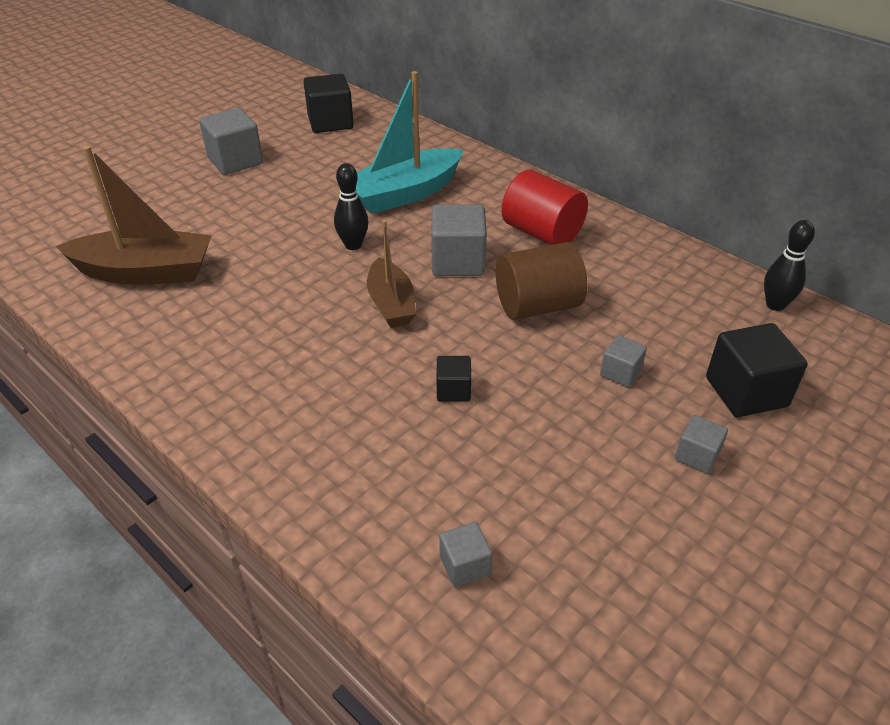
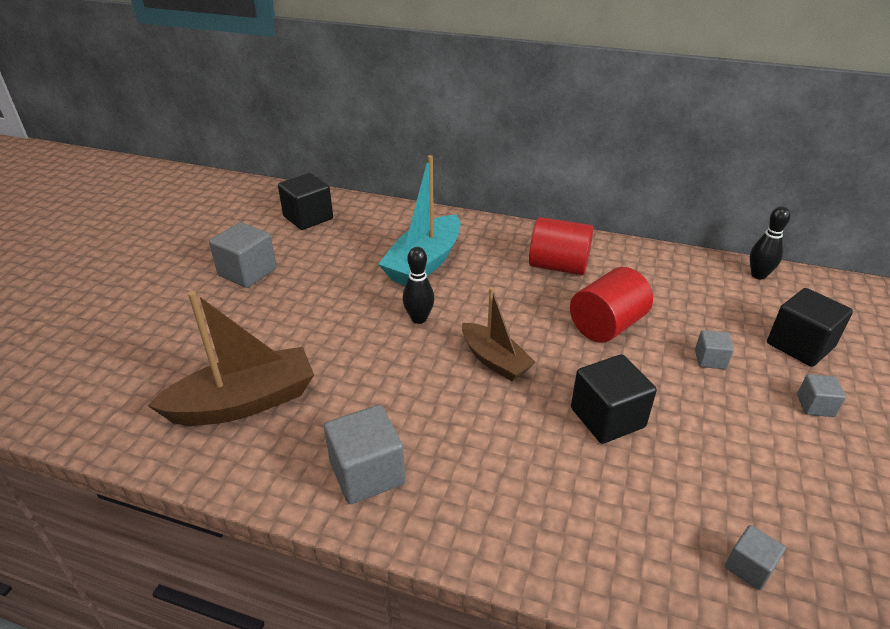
camera: 25 degrees left, 5 degrees down
(453, 390) = (607, 417): black cube -> black cube, size x1.85
(458, 261) = (516, 308): grey cube -> grey cube (367, 473)
(537, 306) = (606, 325): brown cylinder -> red cylinder

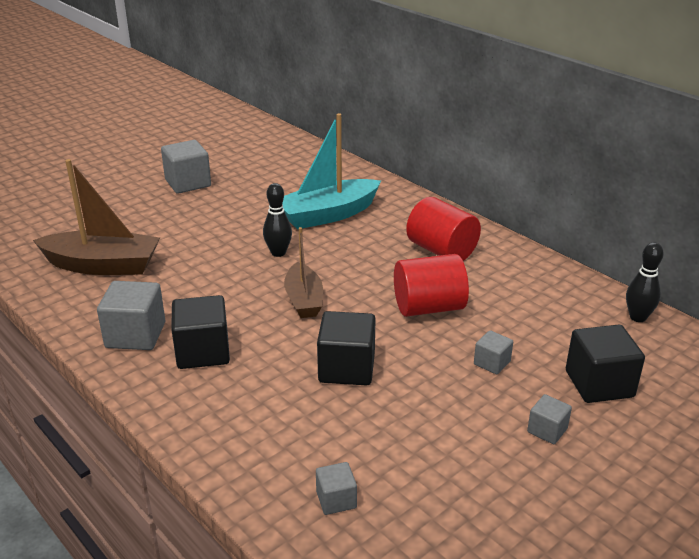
camera: 30 degrees right, 5 degrees down
(308, 218) = (272, 156): black cube -> black cube (203, 352)

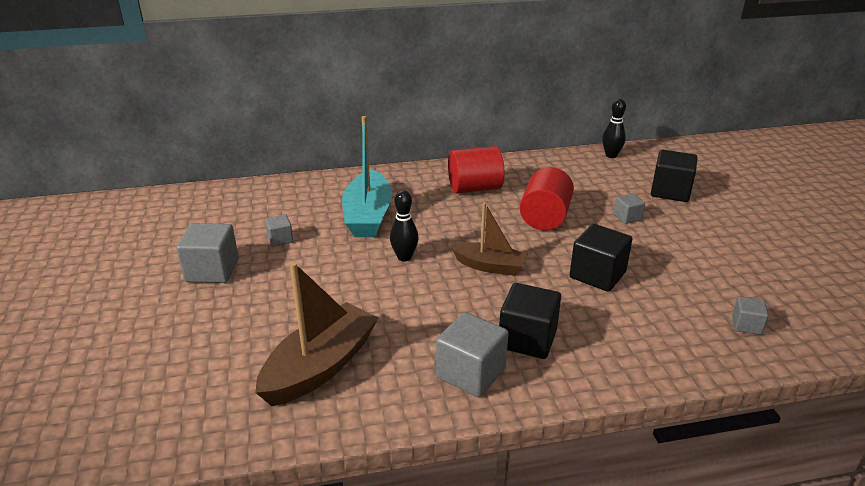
camera: 60 degrees left, 0 degrees up
(547, 430) = (707, 224): grey cube -> grey cube (280, 239)

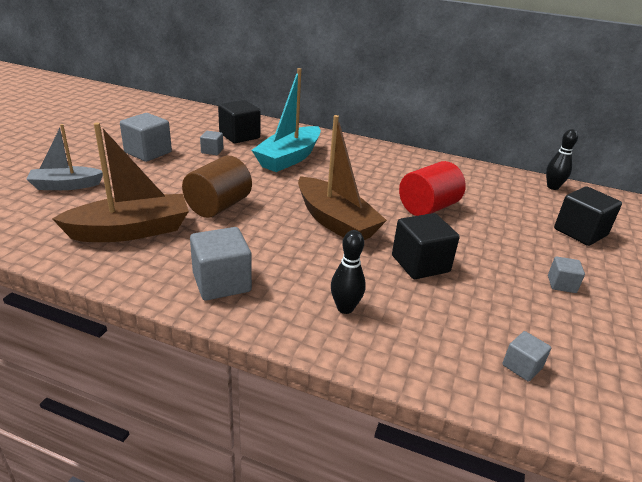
camera: 30 degrees right, 0 degrees up
(175, 351) = (66, 185): none -> grey boat
(369, 299) = (218, 206): none -> brown cylinder
(404, 257) = (279, 191): black bowling pin -> black bowling pin (345, 308)
(474, 188) = (395, 169): red cylinder -> none
(489, 266) = (335, 221): brown boat -> brown boat, size x1.58
(527, 339) = (296, 281): black cube -> black cube (239, 136)
(627, 217) = (507, 235): grey cube -> grey cube (561, 284)

